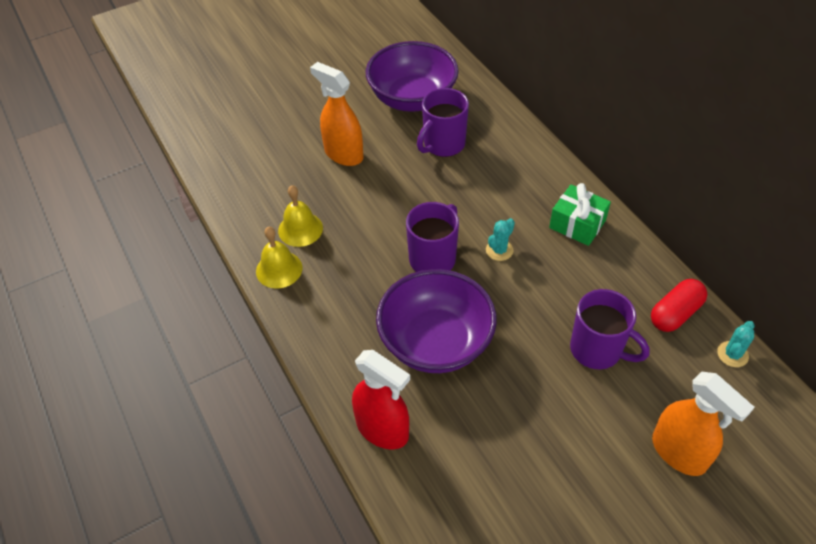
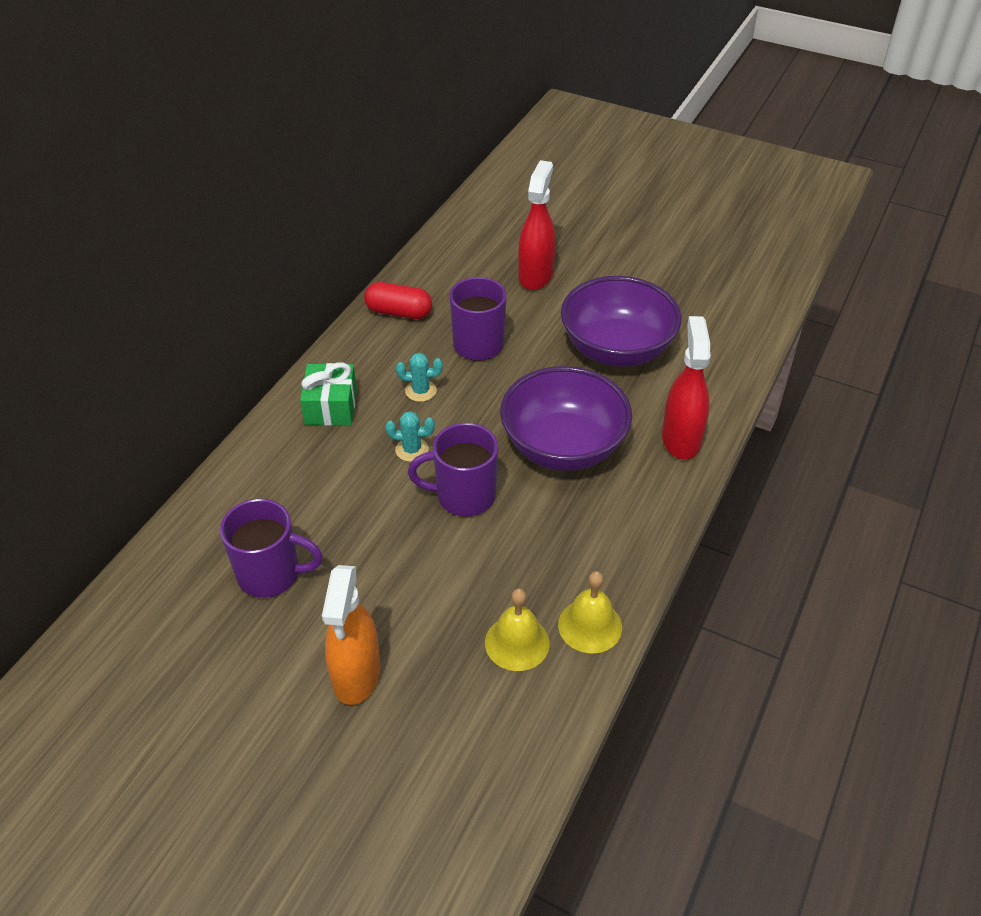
camera: 125 degrees left, 5 degrees down
(412, 99) = (190, 657): purple bowl -> purple bowl (616, 349)
(679, 453) = (535, 275): orange spray bottle -> red spray bottle
(732, 354) = (417, 272): turquoise cactus -> turquoise cactus (420, 391)

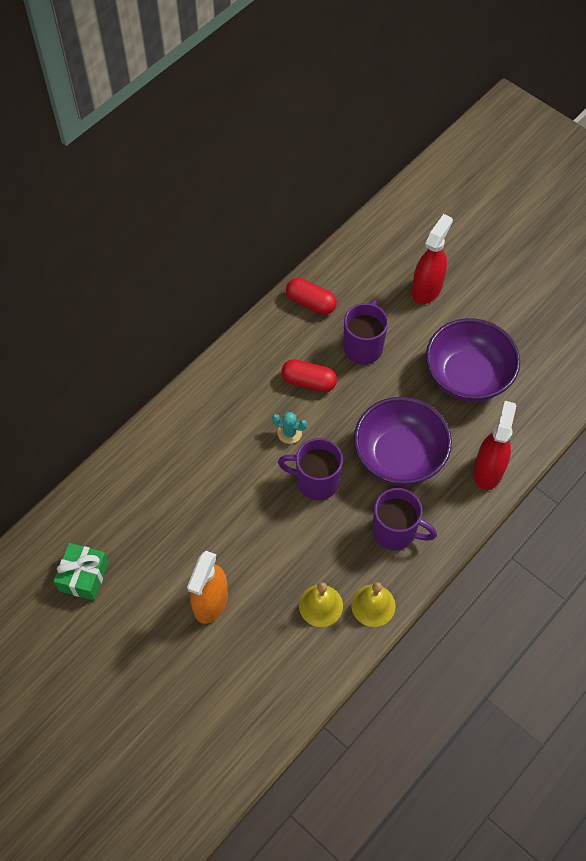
camera: 15 degrees right, 15 degrees up
(271, 574) = (171, 512): purple mug -> purple mug (395, 532)
(331, 406) = (240, 381): green gift -> green gift (84, 576)
(420, 391) = (309, 382): turquoise cactus -> red capsule

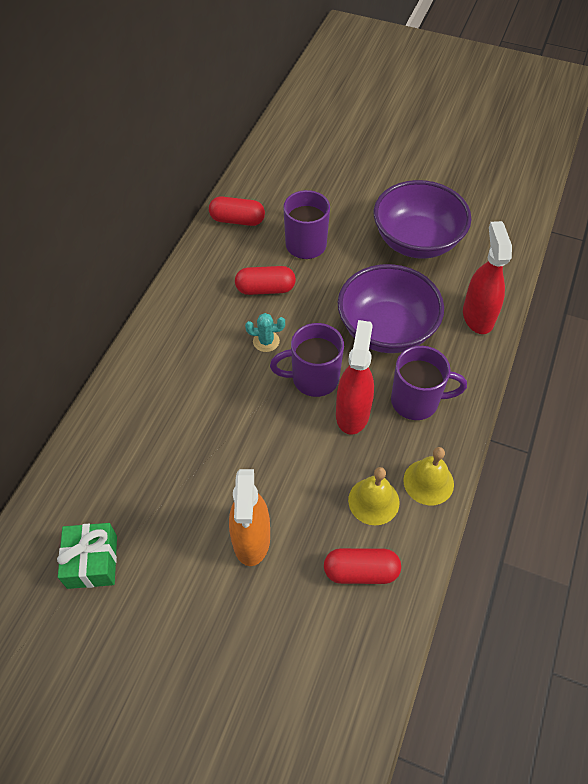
camera: 20 degrees left, 5 degrees down
(286, 658) = (361, 571): none -> red capsule
(427, 289) = (343, 180): red spray bottle -> red spray bottle (352, 413)

